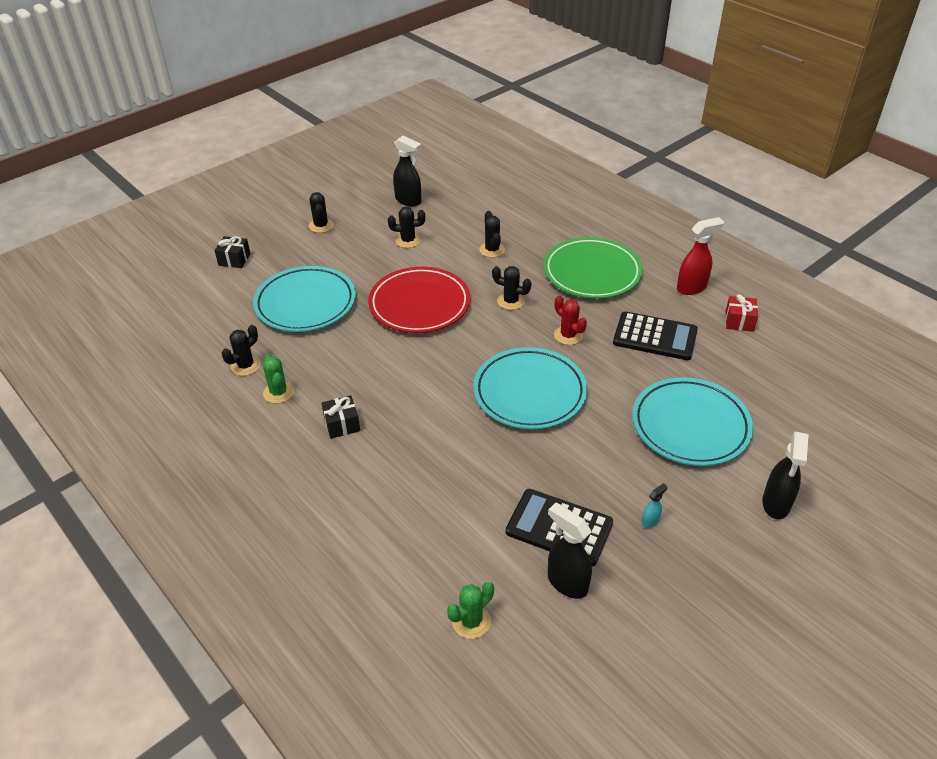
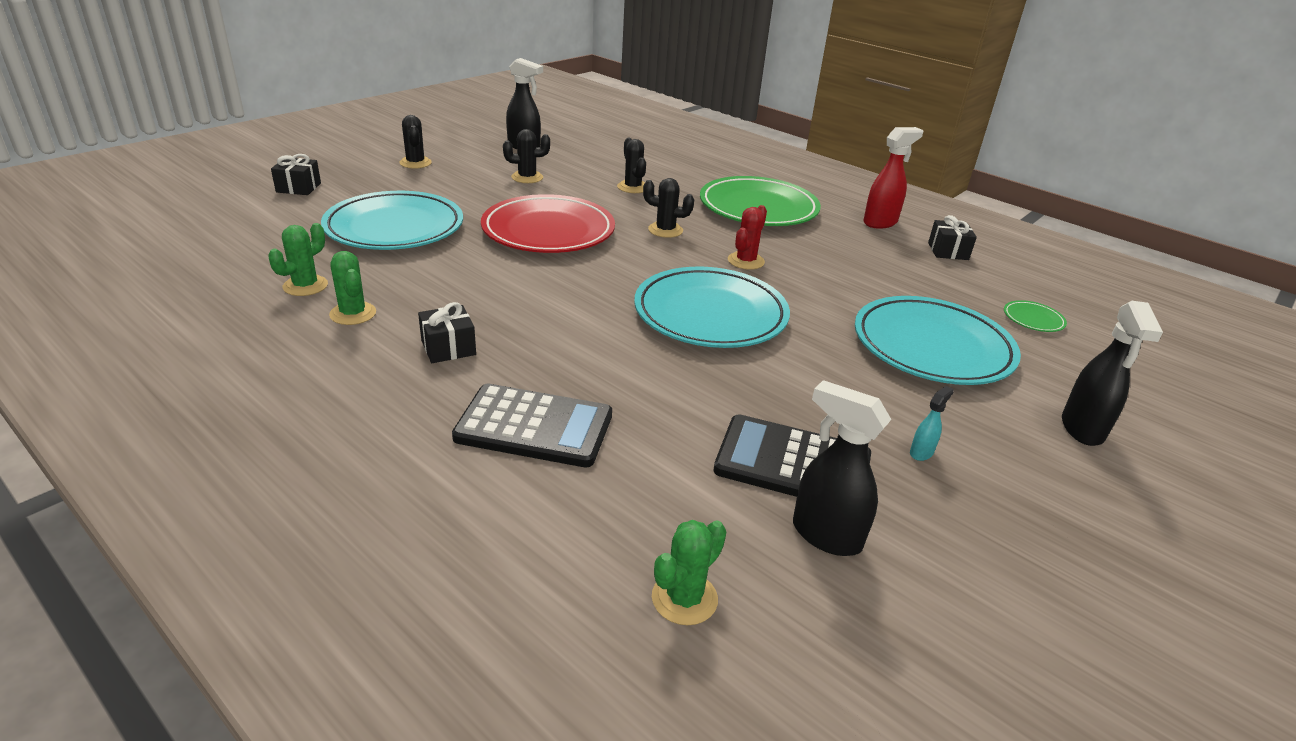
camera: 10 degrees left, 10 degrees down
(245, 365) = (305, 286): black cactus -> green cactus
(568, 335) = (746, 261): red cactus -> red cactus turned 75 degrees clockwise
(655, 337) = (853, 263): black calculator -> black calculator (534, 427)
(739, 321) = (948, 251): red gift -> black gift
(782, 397) = (1033, 319): none -> green plate

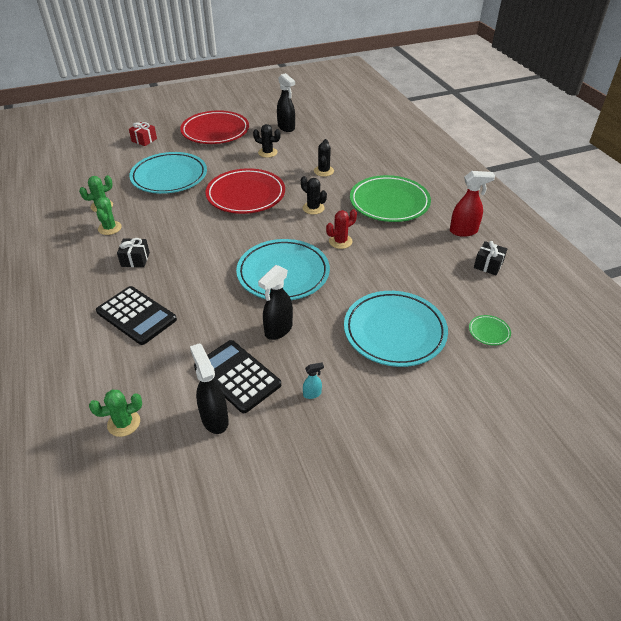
camera: 30 degrees right, 10 degrees up
(298, 188) = (144, 140): black gift -> red gift
(415, 163) = (215, 131): black cactus -> red plate
(1082, 429) = (428, 414): black spray bottle -> black spray bottle (278, 330)

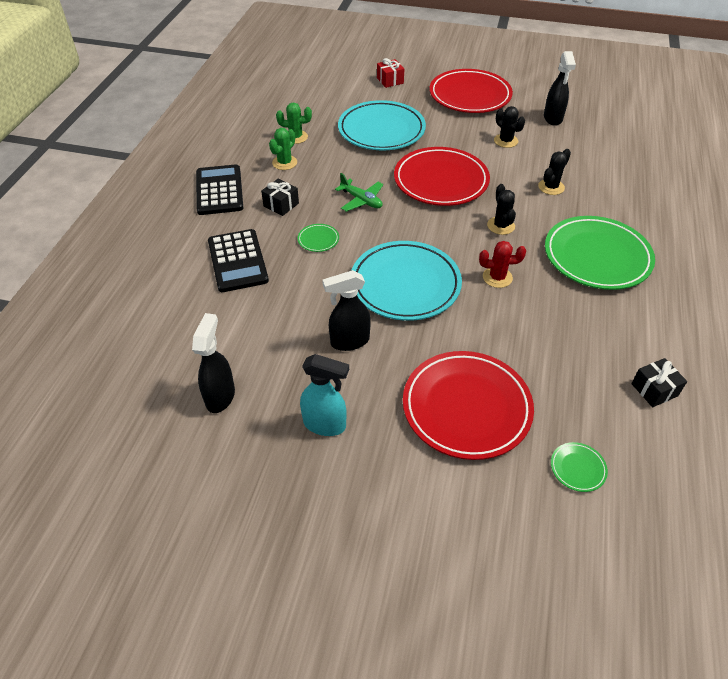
camera: 35 degrees right, 5 degrees up
(124, 423) = (148, 356): green cactus -> none
(189, 271) = (318, 240): none -> green plate
(198, 231) = (361, 200): none -> green plane
(237, 376) = (273, 367): black calculator -> black calculator (219, 190)
(312, 394) = (325, 424): turquoise spray bottle -> turquoise spray bottle, size x2.02
(394, 331) = (466, 407): turquoise plate -> red plate
(464, 231) = (661, 333): red spray bottle -> none

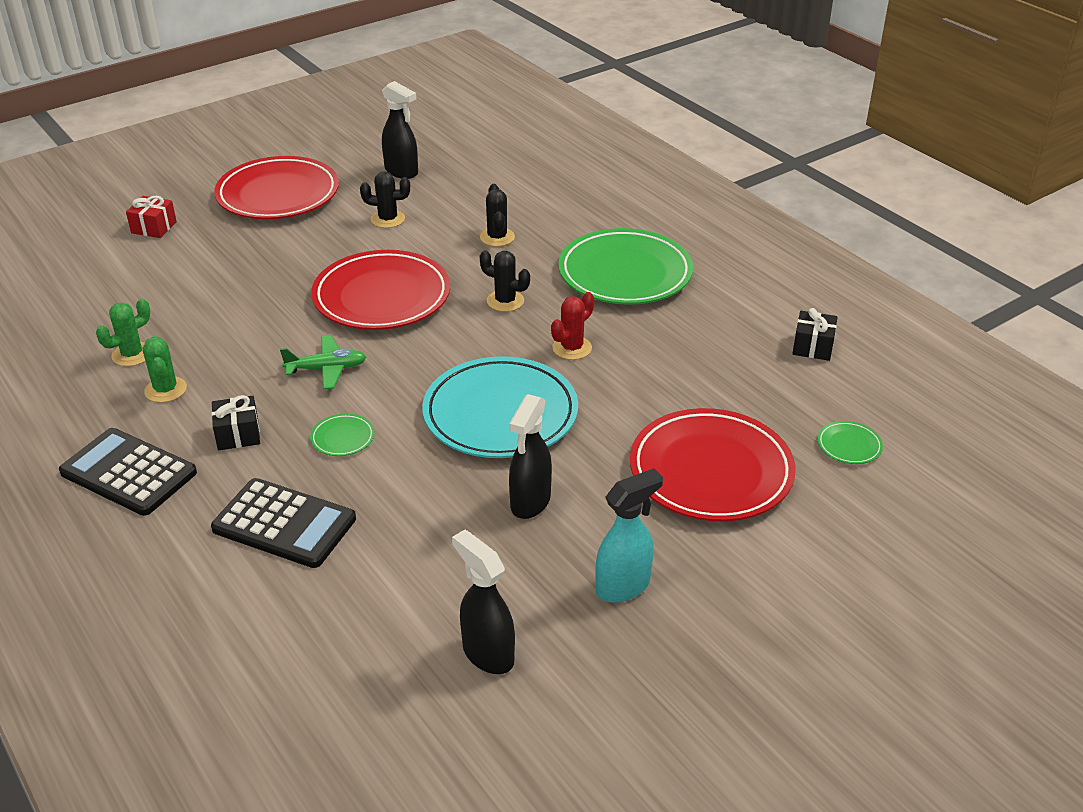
camera: 50 degrees left, 10 degrees down
(381, 130) = (231, 285): turquoise plate -> none

